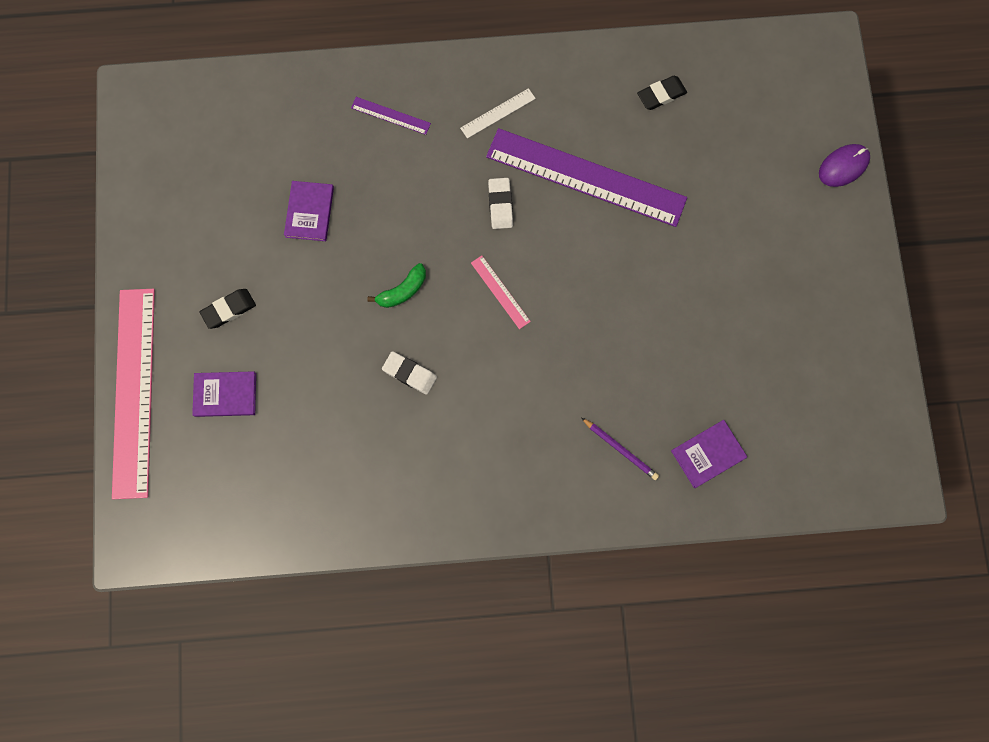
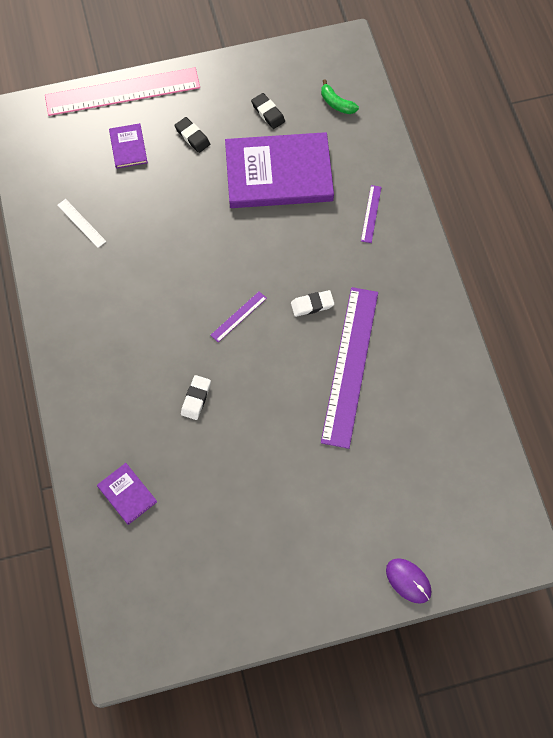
camera: 80 degrees right, 10 degrees down
(309, 212) = (278, 173): purple book -> purple book, size x2.28
(402, 291) = (227, 247): green banana -> green banana (336, 103)
(410, 373) = (162, 264): white eraser -> white eraser (196, 398)
(498, 113) = (391, 290): white ruler -> white ruler (81, 223)
(500, 292) = (238, 316): pink ruler -> purple ruler
(620, 449) = (122, 425): purple pencil -> none
(661, 95) = (440, 415): black eraser -> black eraser (268, 113)

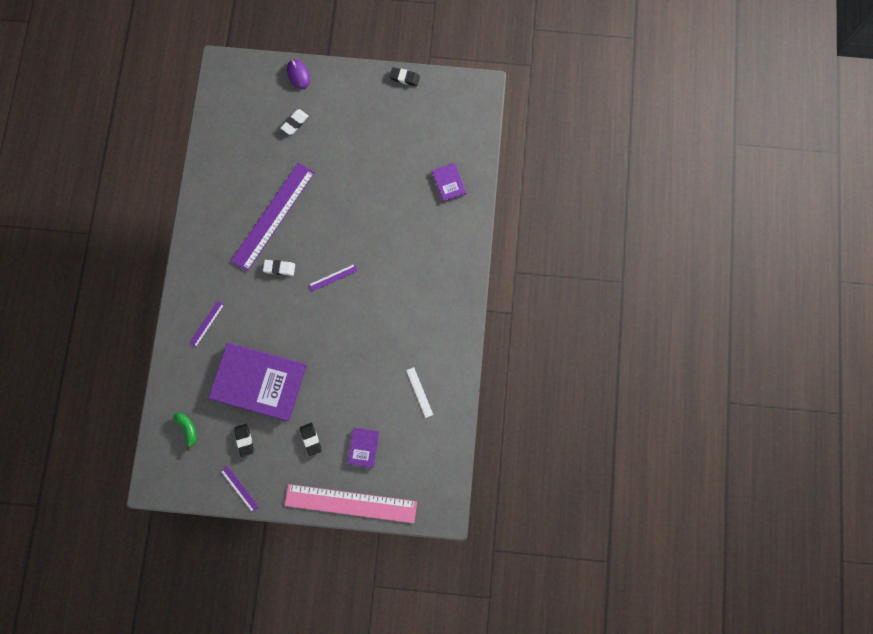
camera: 160 degrees left, 10 degrees up
(196, 398) = (383, 229): white eraser -> white eraser (295, 123)
(247, 635) = (404, 78): none -> black eraser
(252, 68) = (239, 488): none -> purple ruler

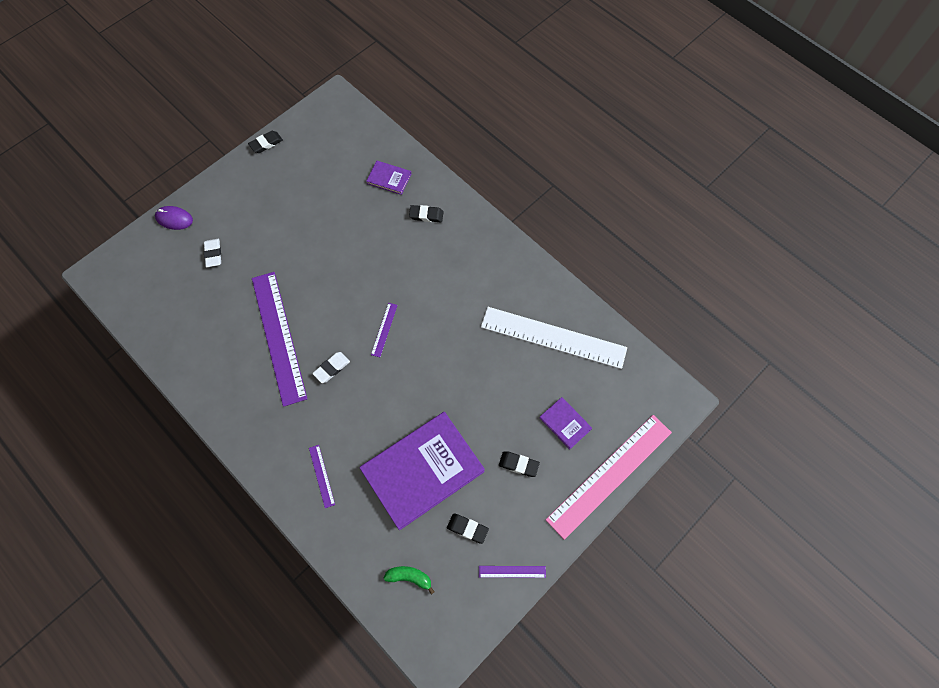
camera: 50 degrees left, 10 degrees down
(419, 392) = (553, 337): white ruler -> white ruler, size x2.46
(441, 232) = (426, 215): none -> black eraser

